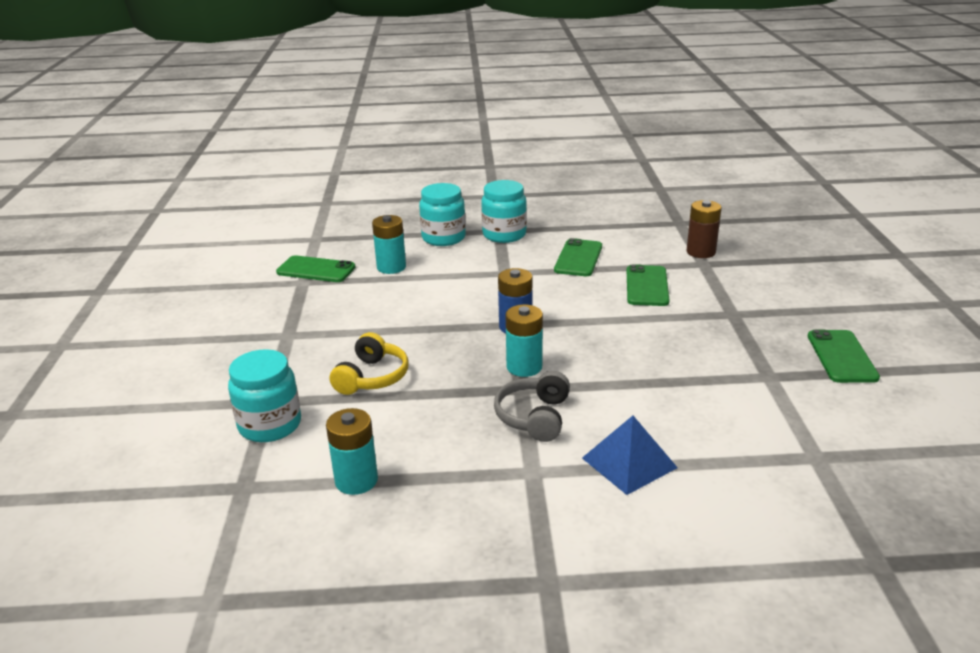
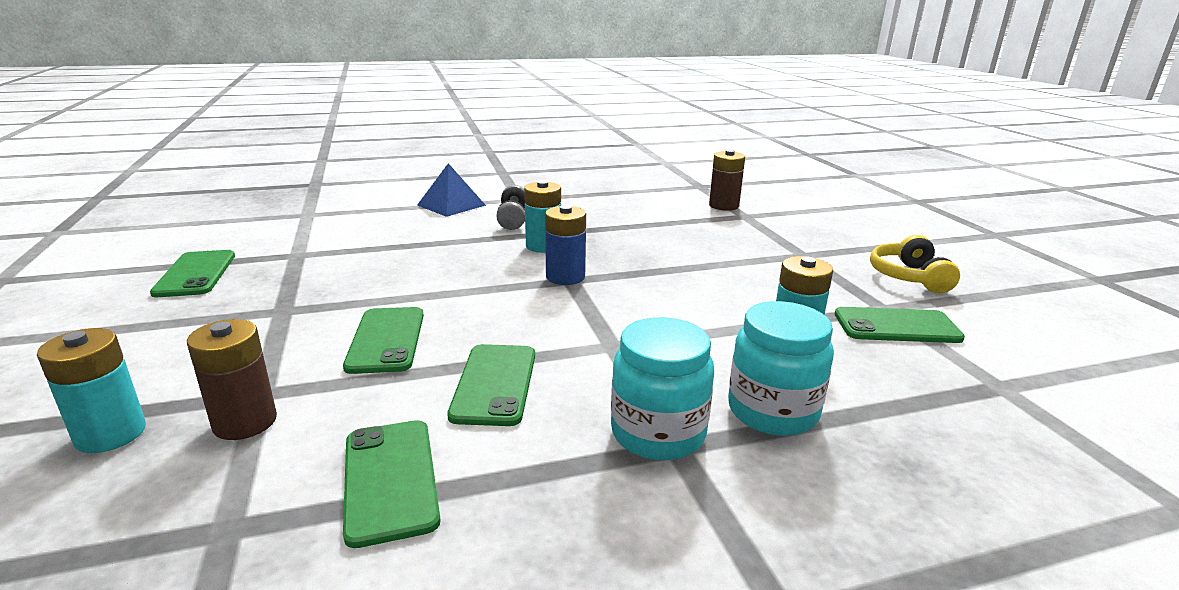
camera: 165 degrees right, 5 degrees down
(270, 425) = (723, 206): turquoise jar -> brown battery
(356, 480) = (633, 191): turquoise battery -> turquoise battery (111, 434)
(372, 377) = (679, 232): yellow headphones -> yellow headphones (909, 277)
(623, 229) = (390, 479): none -> green phone

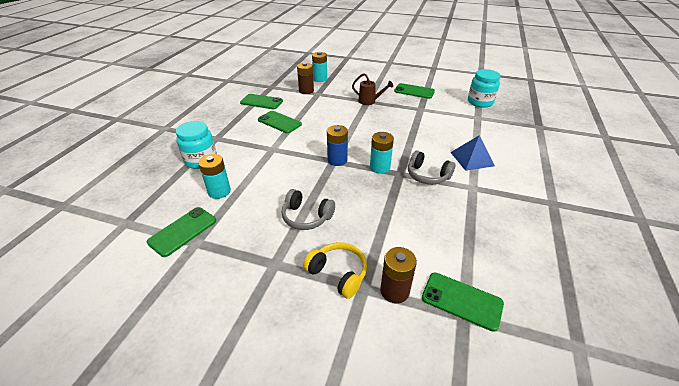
camera: 125 degrees right, 15 degrees up
(284, 307) = (369, 101): none -> brown watering can
(386, 340) = (326, 112): green phone -> green phone (461, 301)
(658, 433) = (224, 137): turquoise jar -> turquoise jar (480, 102)
(715, 260) = (306, 217): none -> grey headphones
(909, 277) = (197, 290): yellow headphones -> yellow headphones (338, 273)

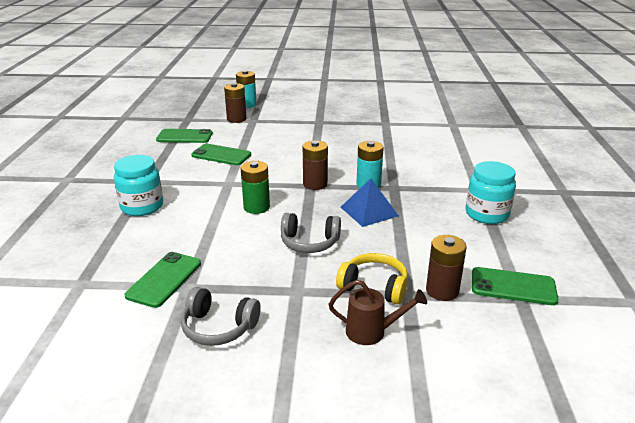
camera: 15 degrees left, 10 degrees down
(219, 191) = (186, 234): turquoise battery -> none
(282, 175) = (256, 207): none -> green battery
(337, 160) = (315, 184): blue battery -> brown battery
(369, 101) = (322, 122): brown watering can -> brown watering can (371, 332)
(414, 91) = (369, 106): green phone -> none
(427, 175) = (425, 185): grey headphones -> grey headphones (218, 327)
(472, 159) = (465, 164): blue pyramid -> blue pyramid (369, 211)
(480, 102) = (448, 109): turquoise jar -> turquoise jar (486, 214)

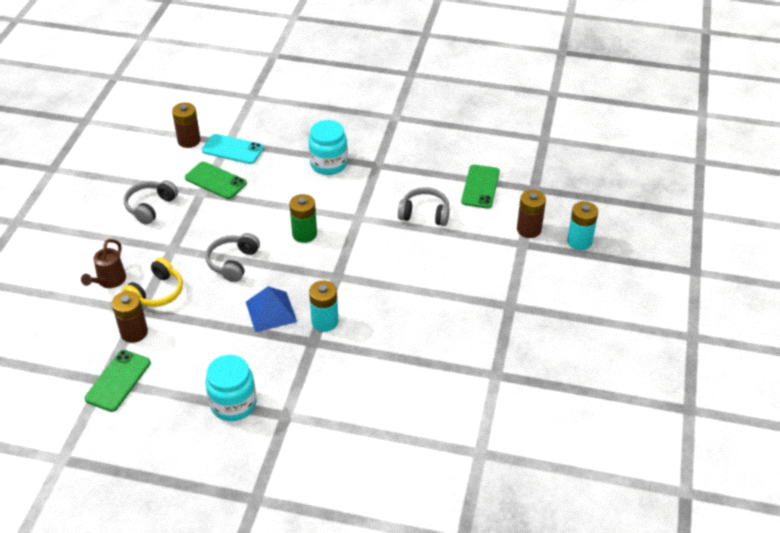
camera: 100 degrees right, 15 degrees up
(99, 276) = (233, 149): none -> turquoise phone
(221, 155) = (424, 214): green phone -> grey headphones
(315, 184) = (338, 280): brown battery -> brown battery (189, 141)

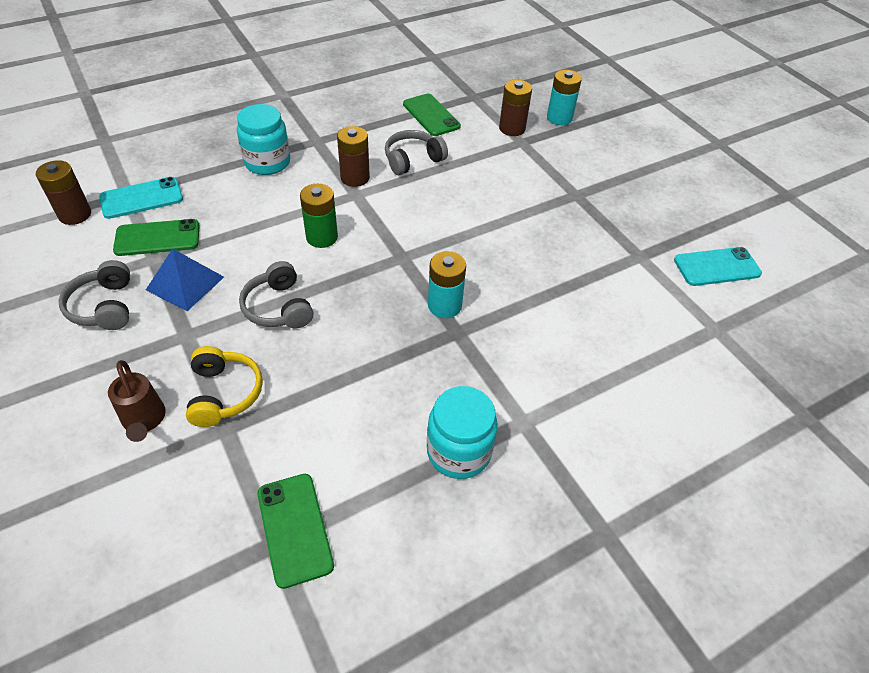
camera: 45 degrees left, 5 degrees up
(134, 332) = (248, 457): brown battery -> brown battery (355, 178)
(271, 311) = (379, 330): blue pyramid -> blue pyramid (185, 283)
(542, 418) = (716, 267): none -> turquoise phone

